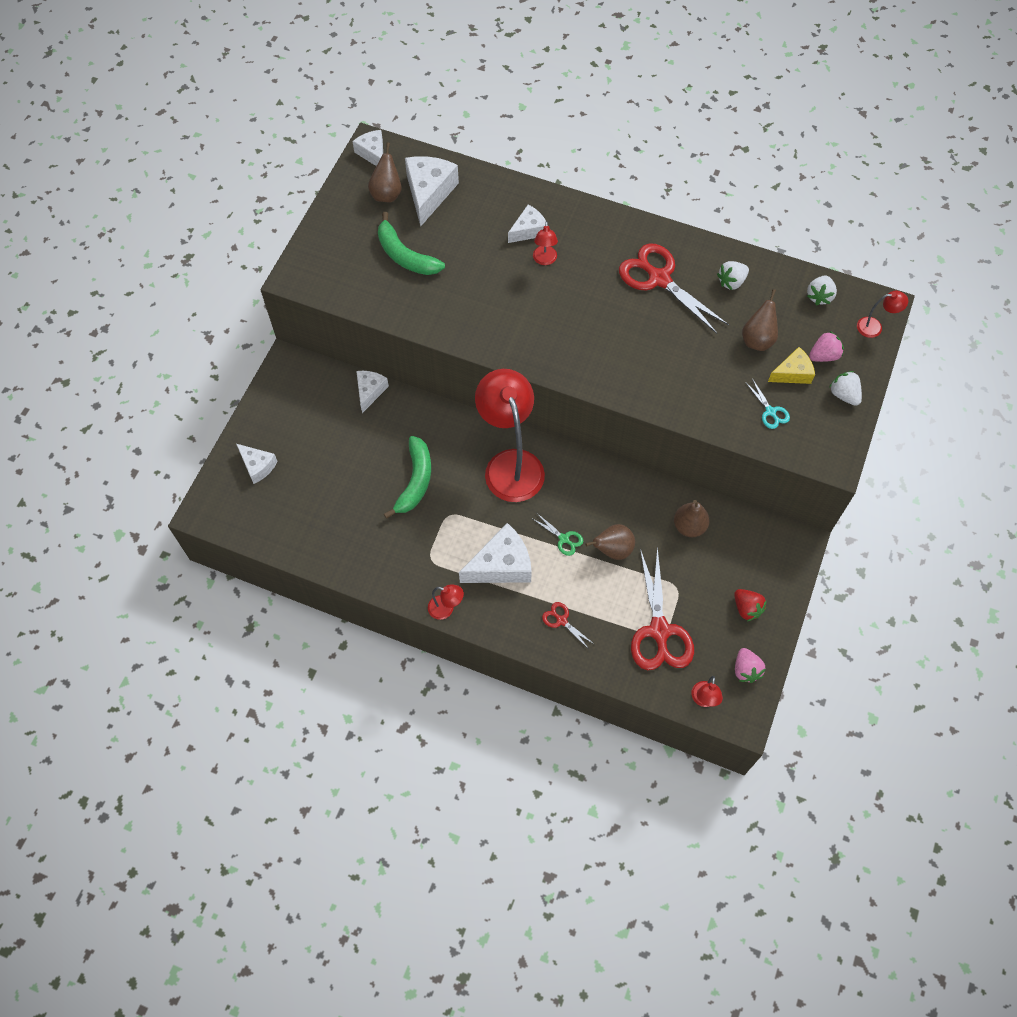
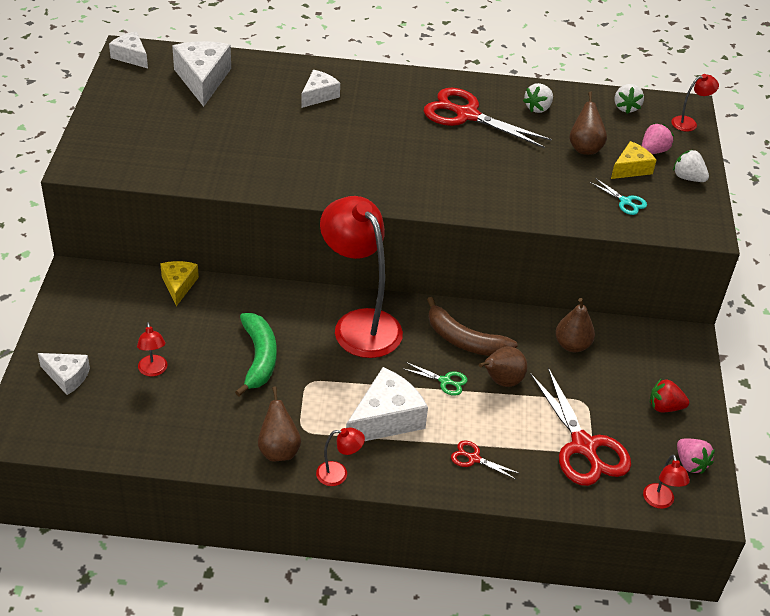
camera: 20 degrees left, 20 degrees down
(370, 391) = (179, 285): white cheese -> yellow cheese
(387, 194) = (157, 86): brown pear -> brown pear (278, 450)
(405, 256) = (196, 132): green banana -> none
(544, 260) = (345, 116): red lamp -> red lamp (153, 370)
(595, 501) = (465, 340): none -> brown banana
(747, 608) = (664, 407): red strawberry -> red strawberry turned 150 degrees clockwise

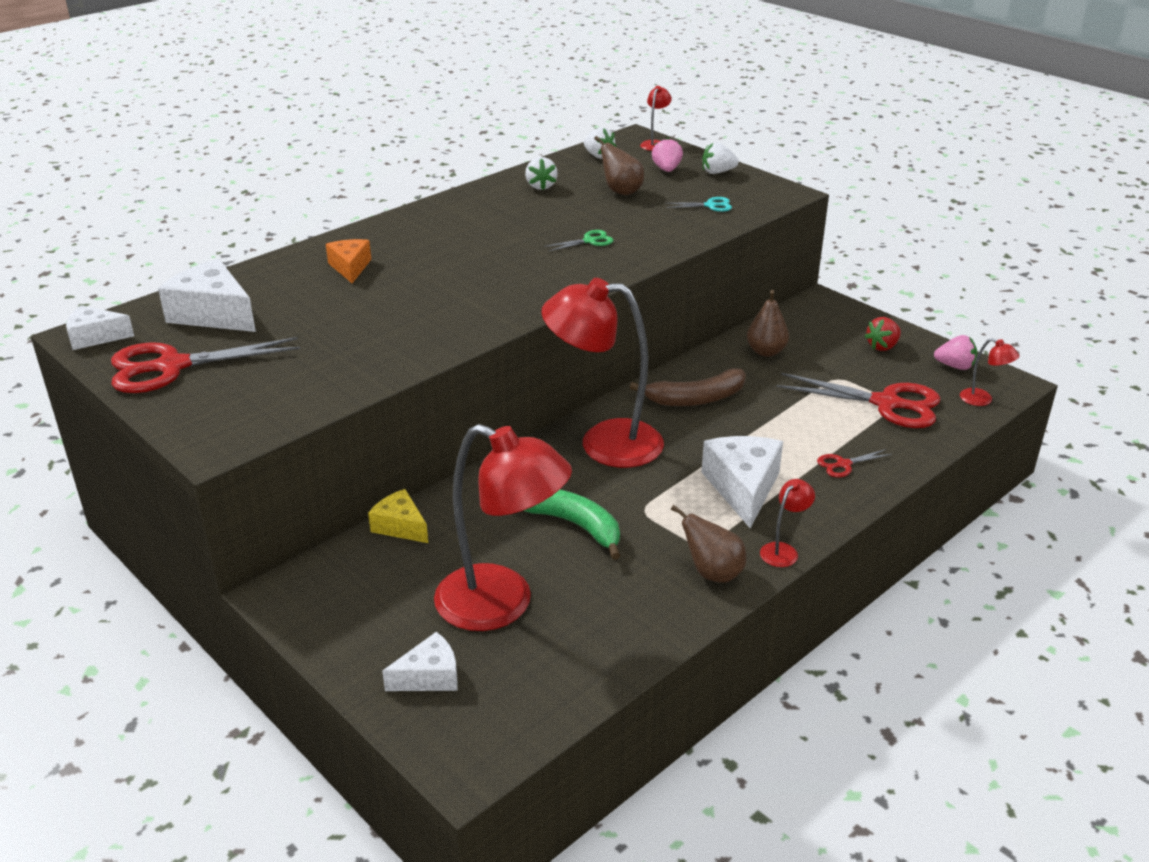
camera: 45 degrees left, 10 degrees down
(153, 370) = (502, 605): red lamp -> red lamp, size x2.44
(319, 95) = (350, 267): white cheese -> orange cheese
(445, 381) = (733, 433): green scissors -> green scissors (589, 241)
(467, 115) = (499, 217): red scissors -> red scissors (172, 366)
(501, 381) = (767, 405): brown pear -> none
(631, 168) = (674, 186): yellow cheese -> none

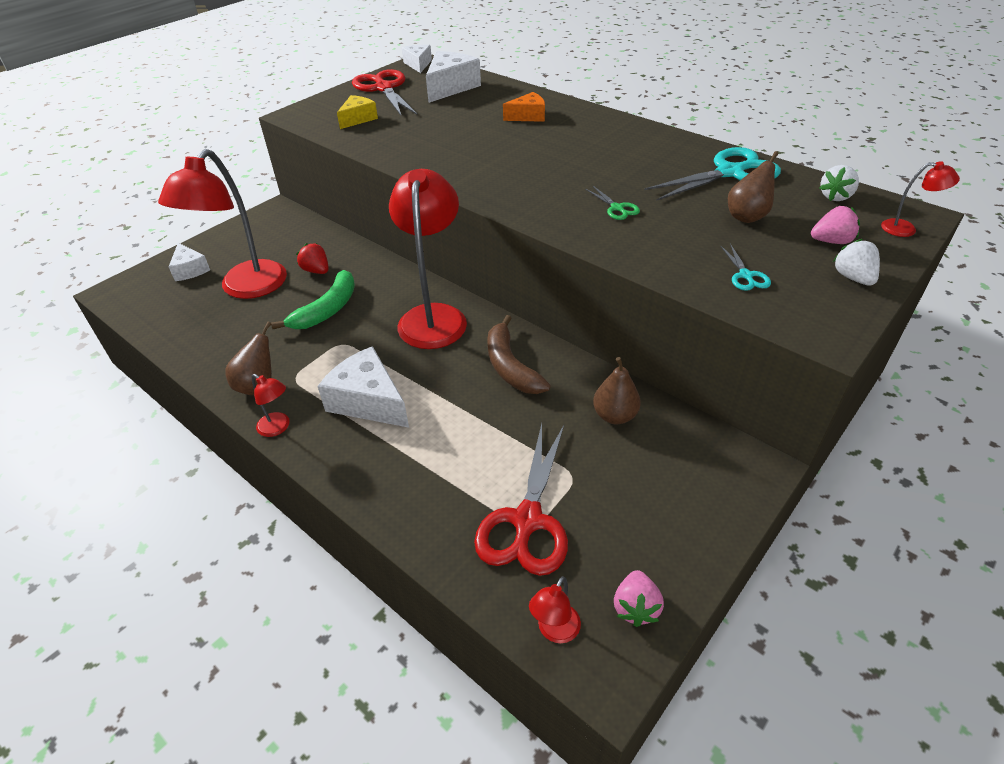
camera: 85 degrees right, 10 degrees up
(400, 526) = (333, 239): yellow cheese -> yellow cheese (358, 119)
(541, 186) = (729, 173): white strawberry -> turquoise scissors
(743, 488) = (368, 401): white cheese -> white cheese turned 135 degrees counterclockwise
(843, 464) = (405, 475): red scissors -> none
(882, 346) = (662, 526): red strawberry -> red strawberry (316, 271)

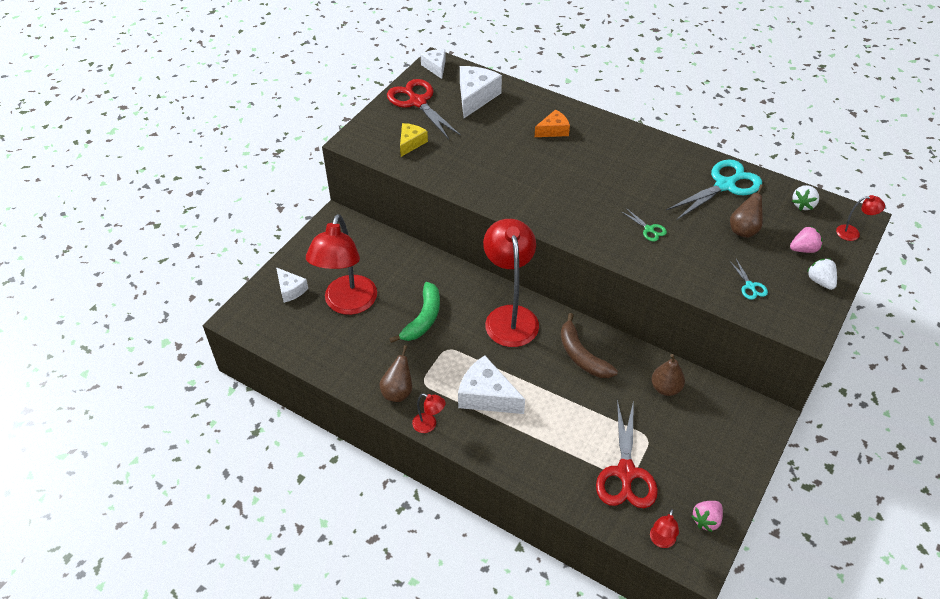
camera: 10 degrees left, 5 degrees up
(316, 271) = (399, 281): red strawberry -> none
(635, 607) = (706, 520): pink strawberry -> pink strawberry turned 45 degrees clockwise

